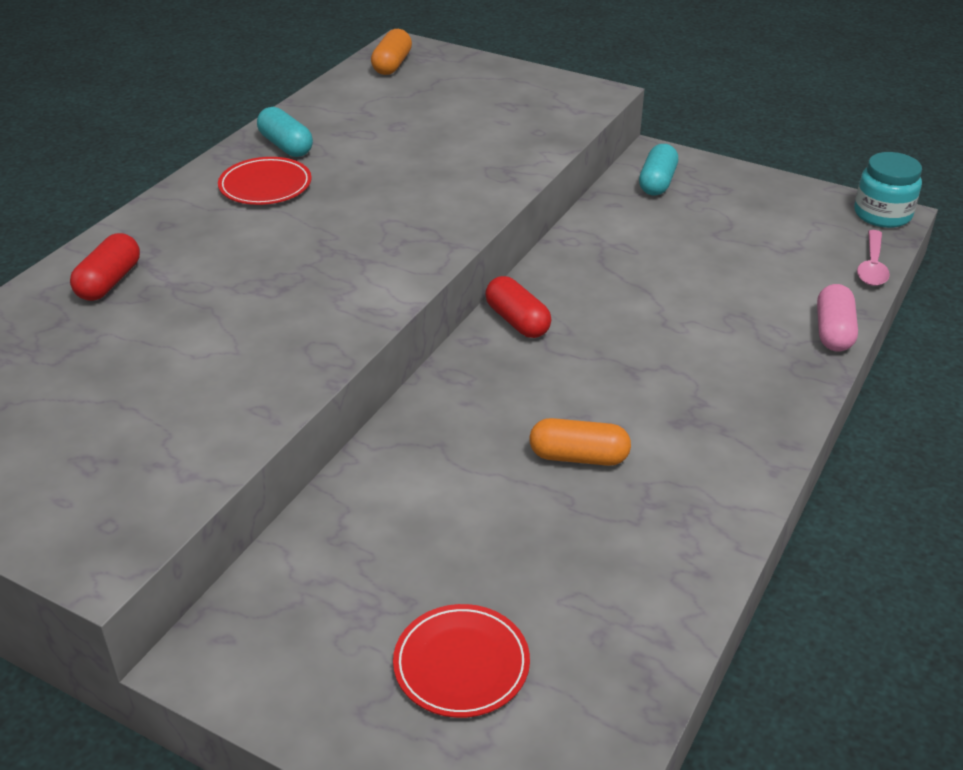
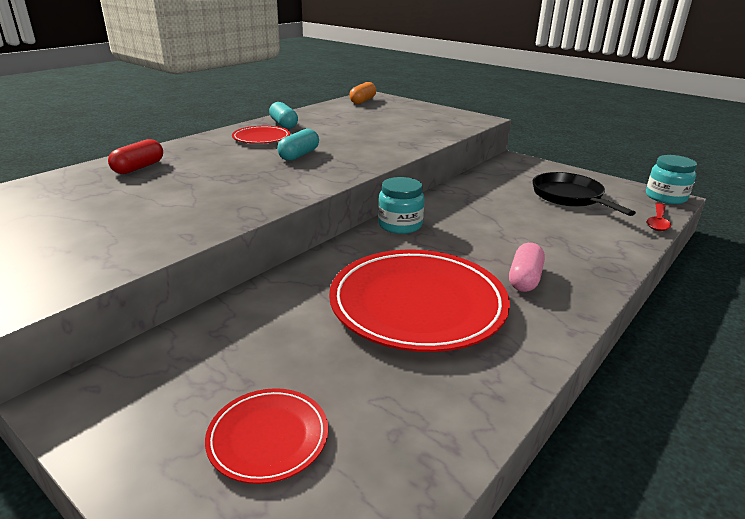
camera: 10 degrees right, 10 degrees down
(517, 321) = (400, 225): red capsule -> turquoise jar
(578, 457) = (417, 304): orange capsule -> red plate
(657, 182) = (512, 170): turquoise capsule -> turquoise capsule (299, 155)
(748, 231) = (569, 197): none -> black pan
(833, 331) = (627, 253): pink capsule -> pink capsule (524, 278)
(872, 266) = (658, 222): pink spoon -> red spoon

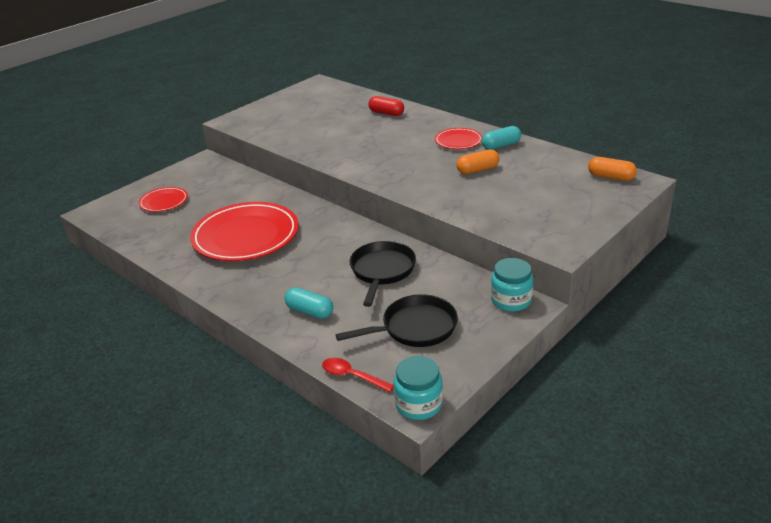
camera: 95 degrees right, 5 degrees up
(299, 155) = (417, 159): turquoise capsule -> turquoise capsule (310, 311)
(336, 134) = (477, 170): none -> orange capsule
(400, 225) = (354, 230): turquoise jar -> turquoise jar (511, 300)
(483, 210) = (382, 271): none -> black pan
(524, 278) = (264, 278): pink capsule -> none

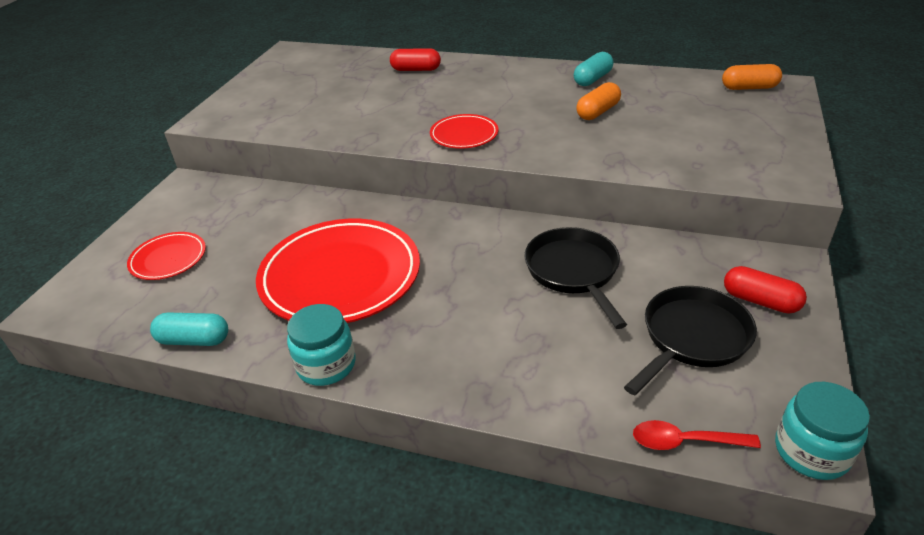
camera: 25 degrees left, 5 degrees up
(310, 311) = (533, 361): turquoise capsule -> turquoise capsule (194, 340)
(458, 141) = (538, 84): red plate -> red plate (464, 135)
(482, 321) = (760, 301): none -> red capsule
(511, 300) = (763, 263): turquoise jar -> turquoise jar (326, 365)

